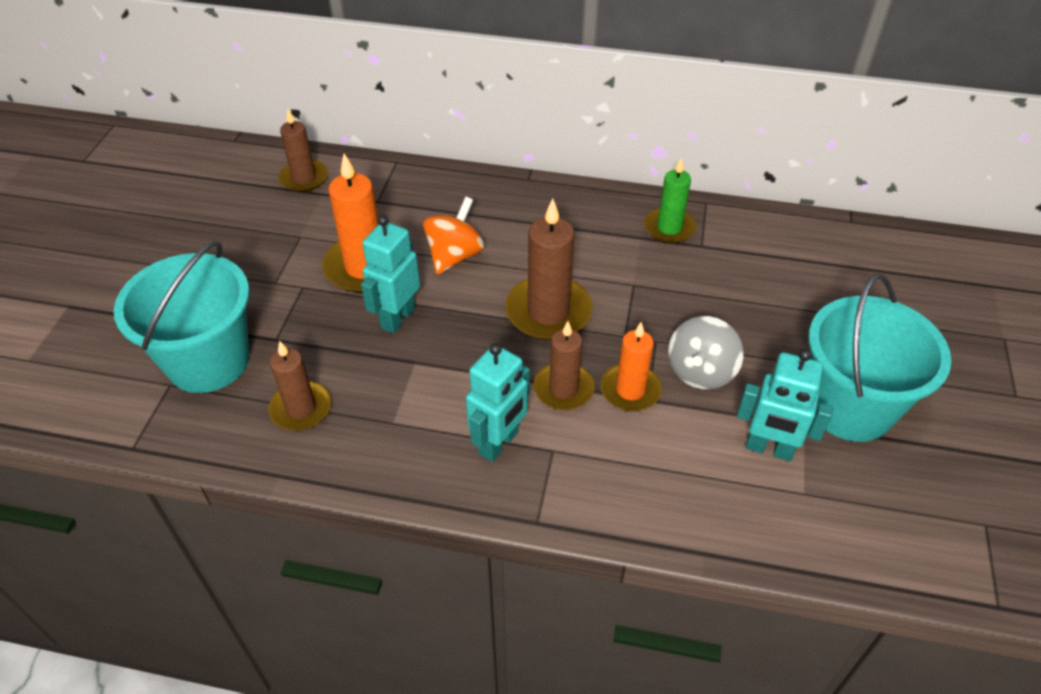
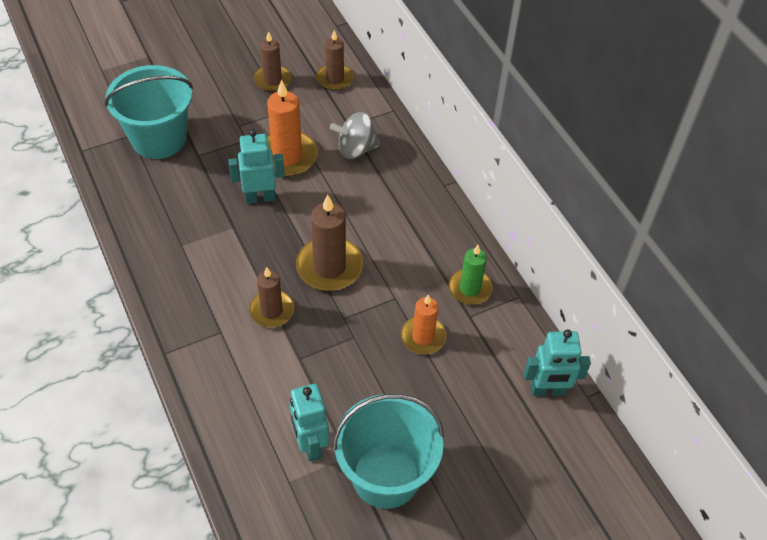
camera: 50 degrees right, 5 degrees up
(301, 408) = (159, 199): brown candle -> brown candle (272, 80)
(454, 256) = (335, 192): orange spinning top -> none
(499, 443) = (205, 303): turquoise robot -> turquoise robot (548, 390)
(630, 390) = (299, 345): orange candle -> orange candle (423, 337)
(700, 371) = (346, 375): grey spinning top -> grey spinning top (356, 149)

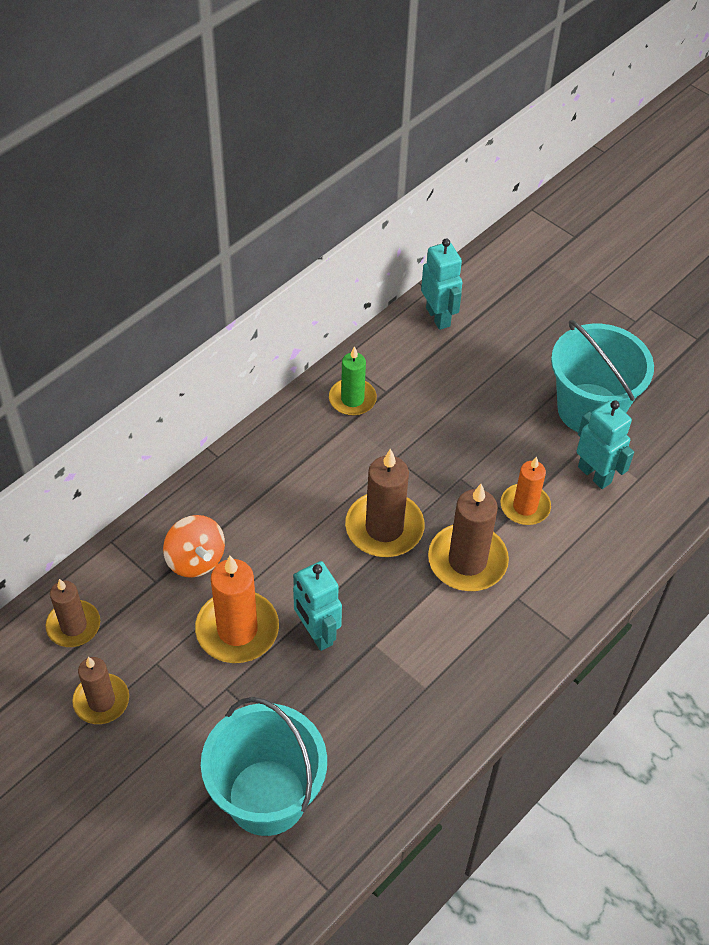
camera: 110 degrees left, 0 degrees up
(271, 310) = (467, 561): brown candle -> brown candle, size x1.54
(310, 445) = (594, 474): turquoise robot -> turquoise robot turned 90 degrees counterclockwise
(356, 149) = (195, 560): grey spinning top -> orange spinning top
(423, 337) = (430, 422): orange candle -> orange candle (525, 506)

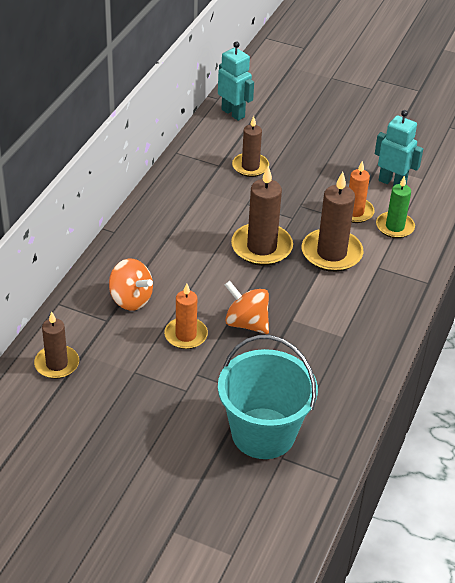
camera: 20 degrees left, 10 degrees down
(101, 701) = (104, 406): brown candle -> brown candle (250, 166)
(237, 629) = (186, 335): orange candle -> orange candle, size x0.65
(316, 633) = (246, 323): turquoise robot -> orange spinning top
(352, 399) = (197, 175): green candle -> green candle (394, 227)
(589, 409) = (368, 145): turquoise bucket -> none

